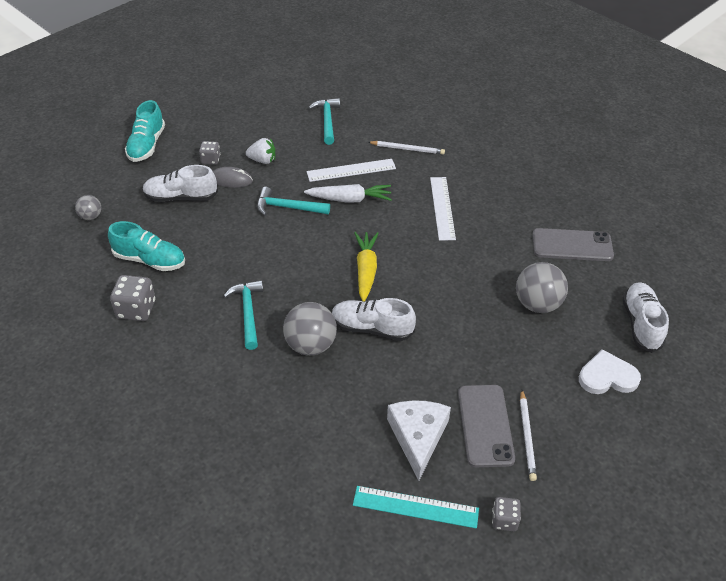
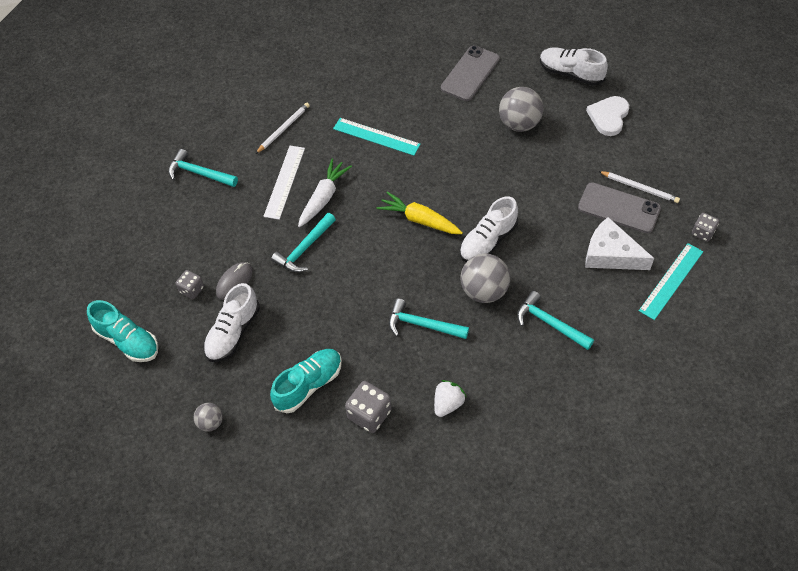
camera: 60 degrees left, 10 degrees up
(262, 160) = (223, 246): white strawberry -> white strawberry (448, 404)
(299, 411) = (550, 323): none -> turquoise hammer
(442, 208) = (376, 136): white ruler -> turquoise ruler

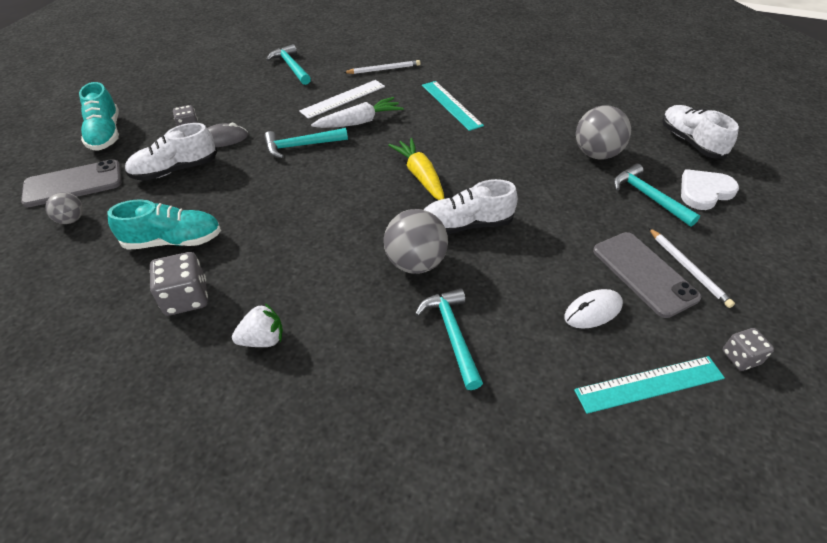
camera: 35 degrees right, 10 degrees down
(422, 325) = (324, 256): turquoise hammer -> turquoise hammer (648, 197)
(470, 73) = (584, 101): grey phone -> grey phone (73, 184)
(611, 254) = (593, 311): white cheese -> white mouse

